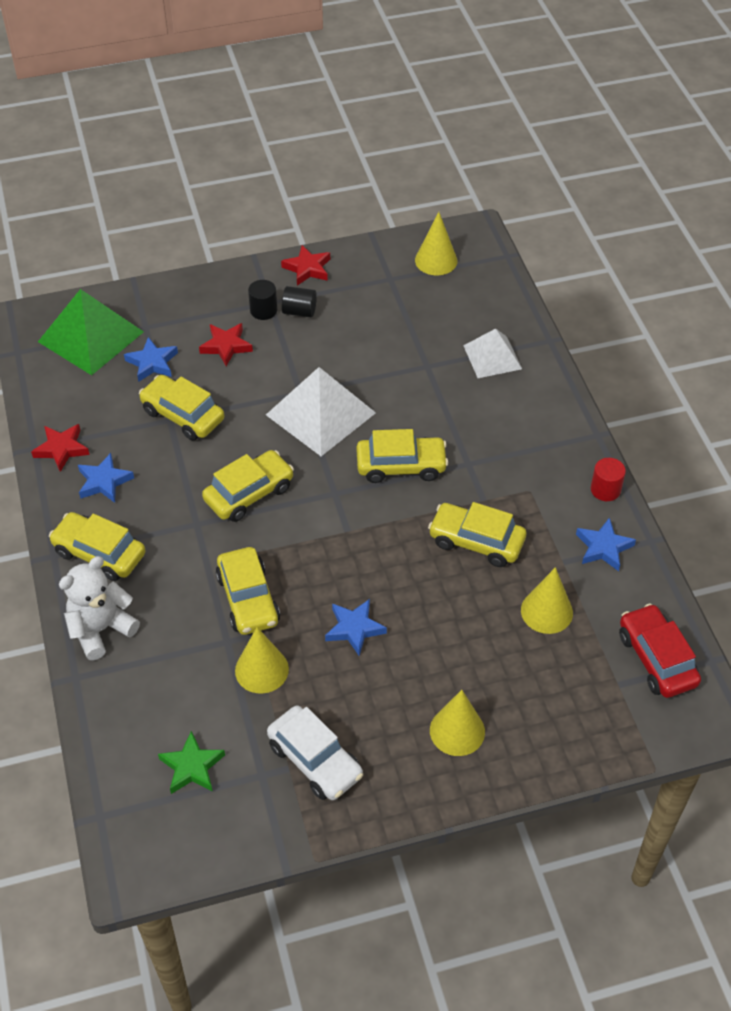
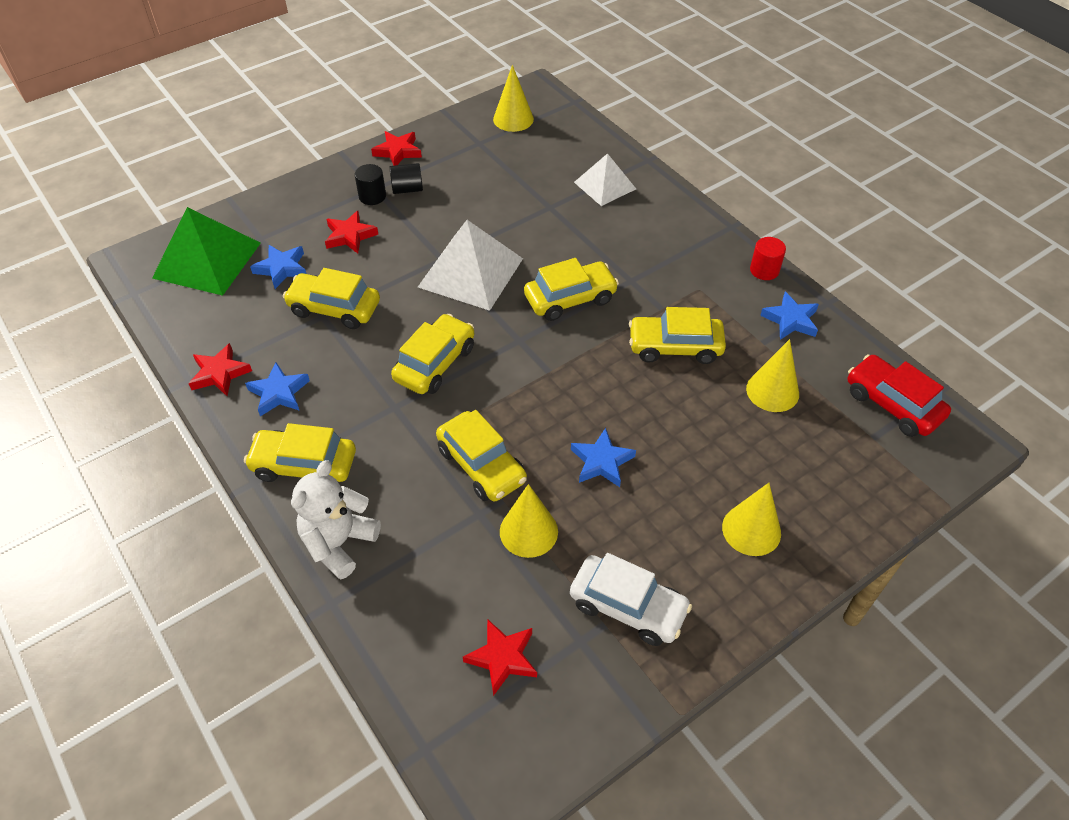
camera: 20 degrees left, 0 degrees up
(192, 767) = (502, 658): green star -> red star

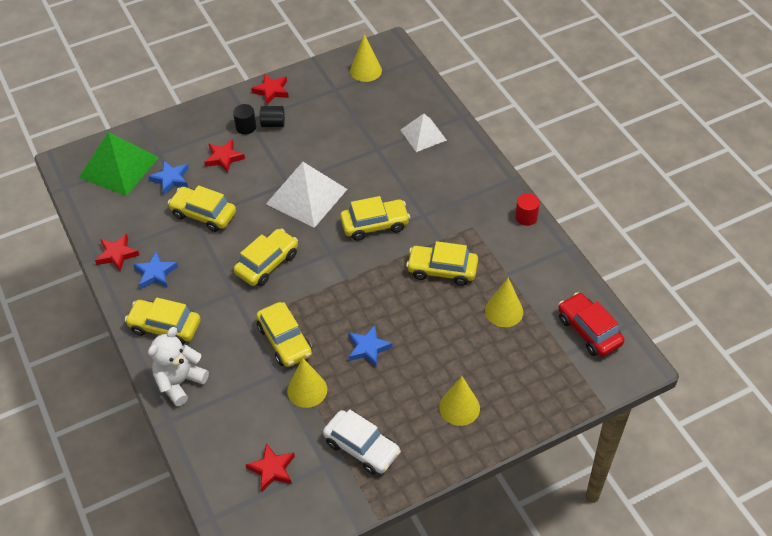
camera: 10 degrees right, 0 degrees up
(790, 320) = (534, 259): blue star -> none

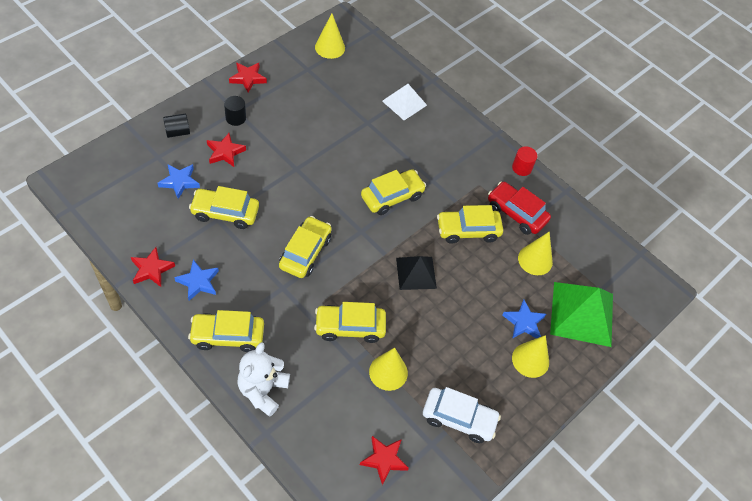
camera: 25 degrees left, 5 degrees up
(119, 167) = (121, 177): green pyramid -> green pyramid (582, 313)
(273, 124) = (261, 111): black cylinder -> black cylinder (177, 132)
(285, 341) = (350, 327): yellow car -> yellow car turned 135 degrees clockwise
(307, 196) = (319, 179): white pyramid -> none
(368, 348) = (429, 319): blue star -> blue star (524, 322)
(371, 302) = (416, 273): none -> black pyramid
(589, 331) = (612, 265): red car -> red car (516, 213)

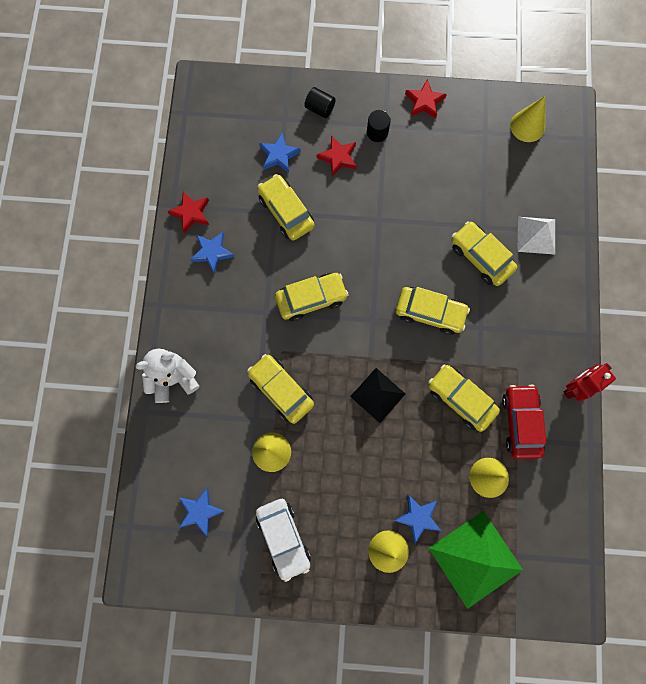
camera: 55 degrees right, 20 degrees up
(227, 336) = (191, 314): yellow car -> yellow car (481, 257)
(384, 460) = (200, 511): red star -> blue star
(521, 168) = (575, 387): red cylinder -> red robot

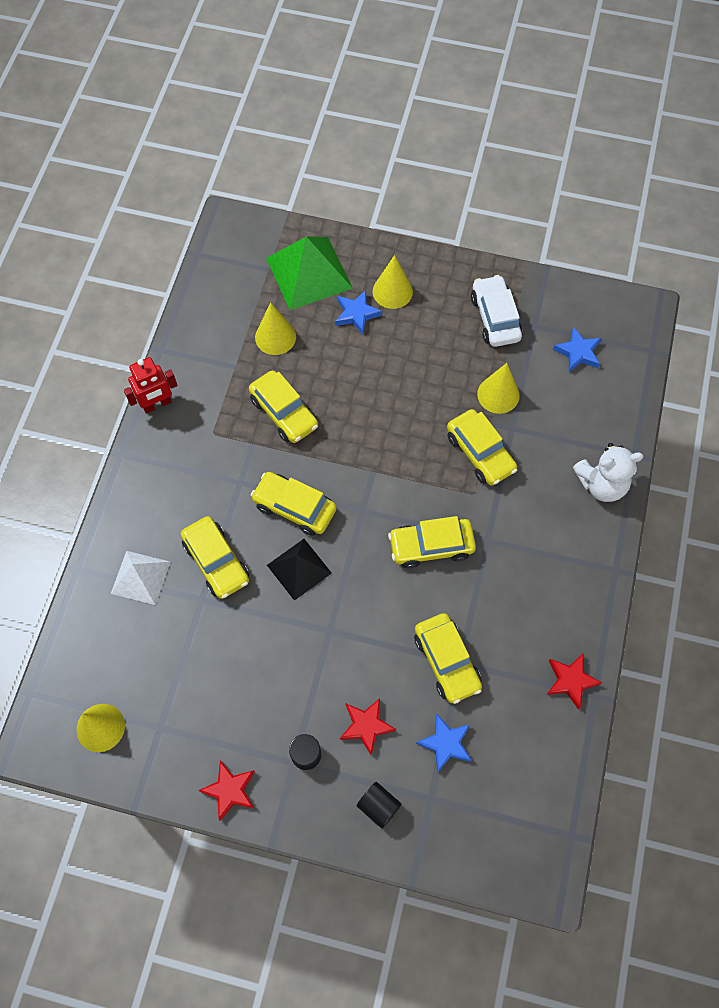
camera: 170 degrees left, 10 degrees down
(212, 252) = (546, 623): blue star -> none
(378, 395) = (373, 431): black pyramid -> black pyramid (299, 569)
(520, 423) = (227, 380): red car -> none

